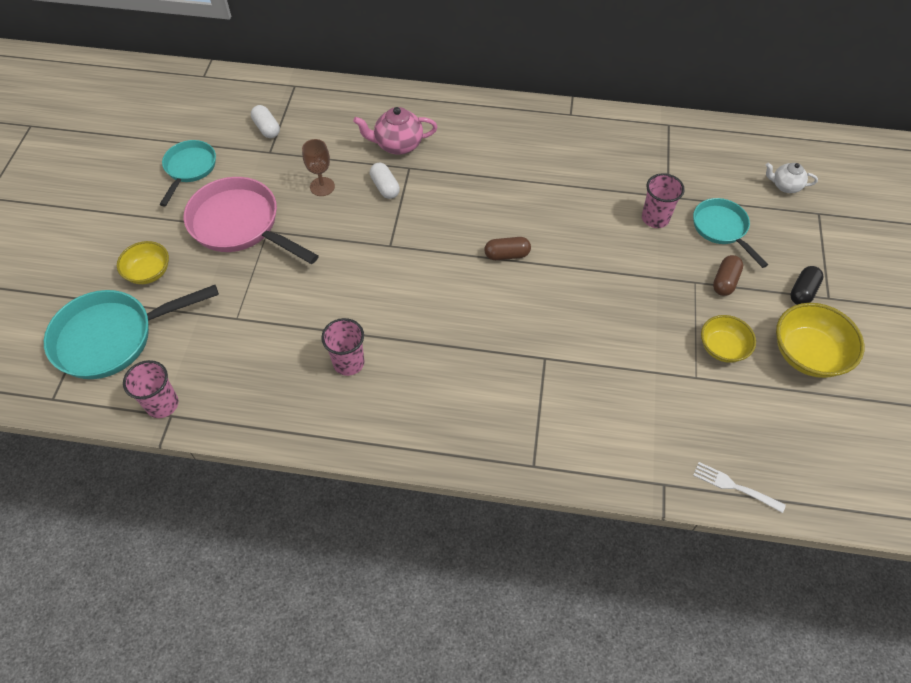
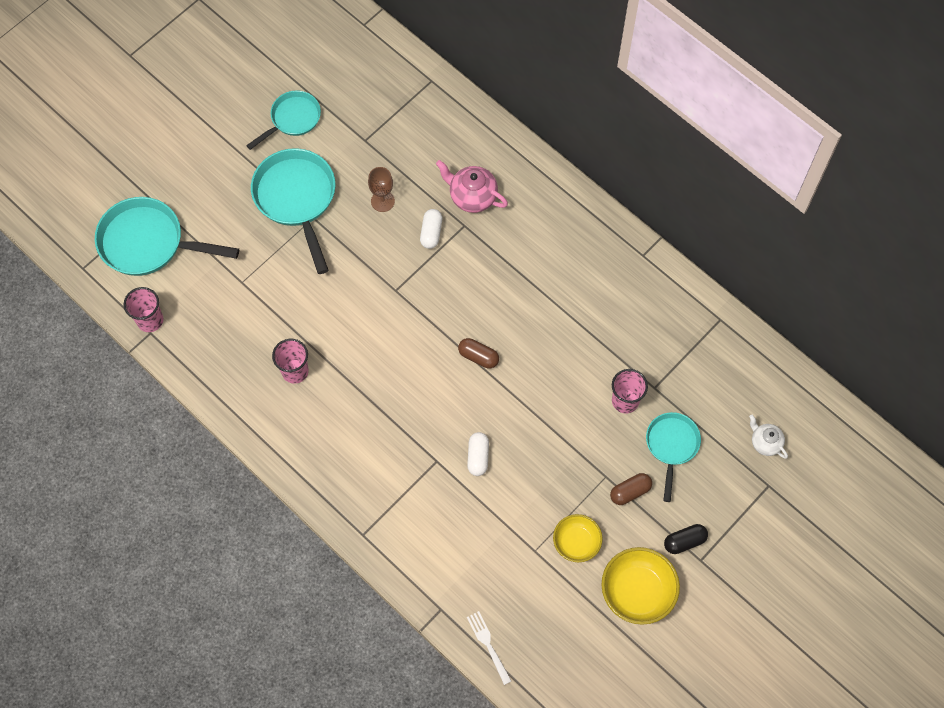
camera: 35 degrees right, 10 degrees up
(149, 272) = (205, 201): yellow bowl -> none
(240, 225) = (297, 199): pink pan -> turquoise pan
(267, 128) = (378, 114): white capsule -> white capsule (478, 457)

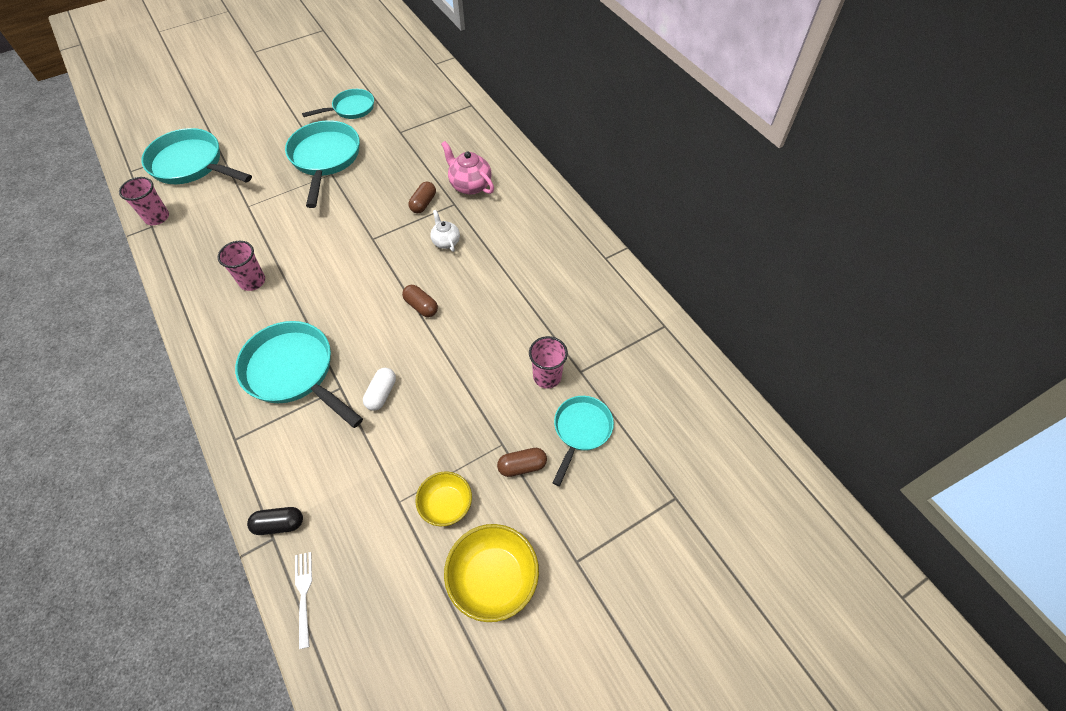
camera: 15 degrees right, 10 degrees down
(382, 201) = (393, 174): brown goblet -> none
(386, 457) = (294, 372): none -> turquoise pan
(431, 233) = (423, 203): white capsule -> brown capsule
(684, 541) = (564, 535): black capsule -> black capsule (279, 524)
(765, 442) = (682, 452): white teapot -> white teapot (446, 241)

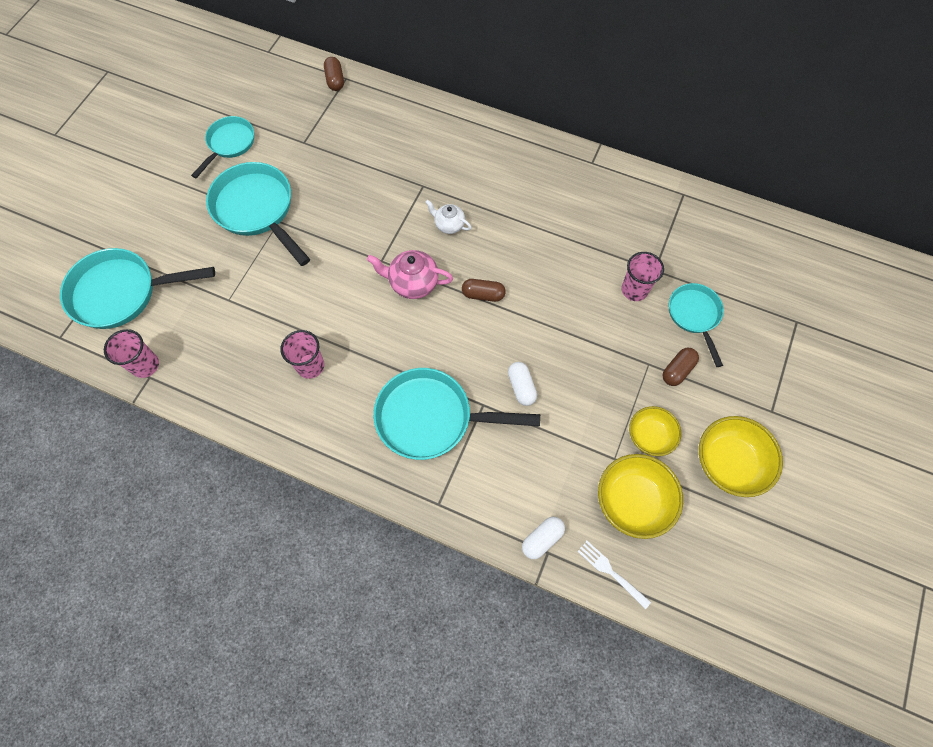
camera: 35 degrees left, 10 degrees up
(279, 524) = (542, 539): black capsule -> white capsule
(379, 548) = (633, 501): none -> yellow bowl
(423, 203) = (395, 201): brown capsule -> brown capsule (335, 80)
(470, 185) = (420, 160): pink teapot -> pink teapot (413, 283)

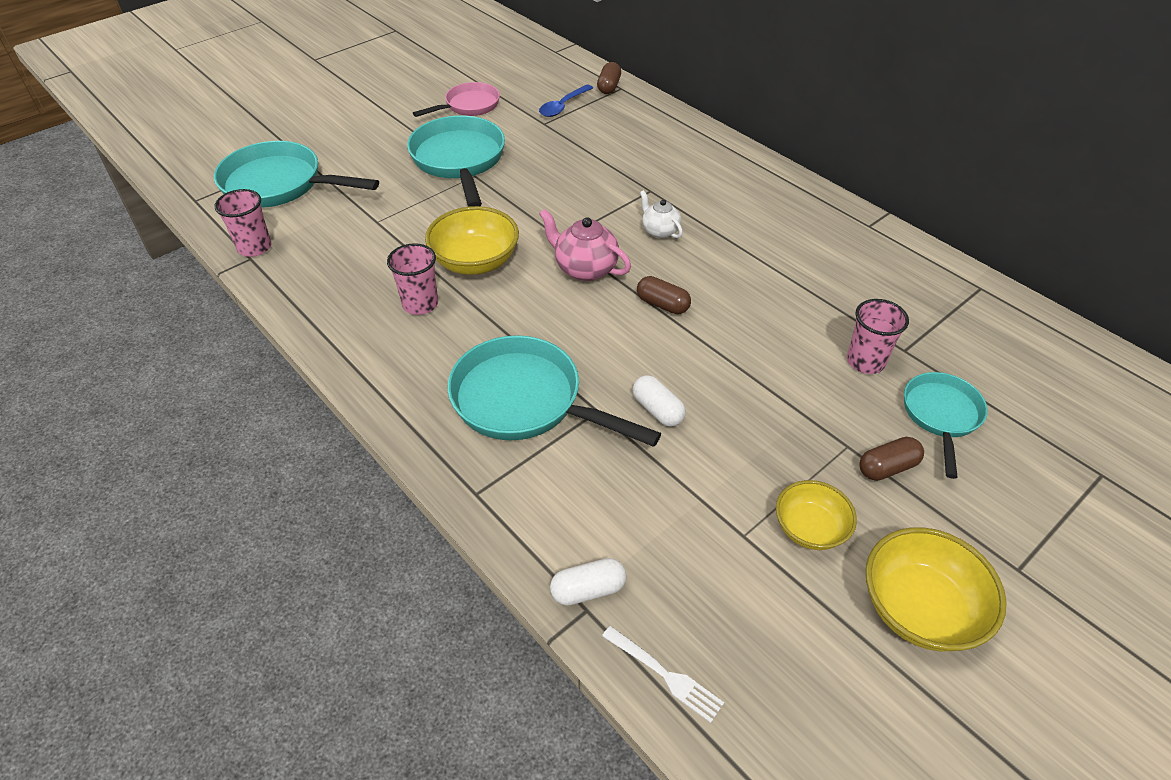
camera: 25 degrees right, 20 degrees down
(229, 144) = (469, 106): turquoise pan -> pink pan
(309, 116) = (563, 106): none -> blue spoon
(521, 387) = (657, 410): white capsule -> white capsule turned 45 degrees counterclockwise
(611, 572) = (665, 675): white fork -> white fork turned 150 degrees clockwise
(633, 501) = (745, 597): yellow bowl -> yellow bowl (475, 262)

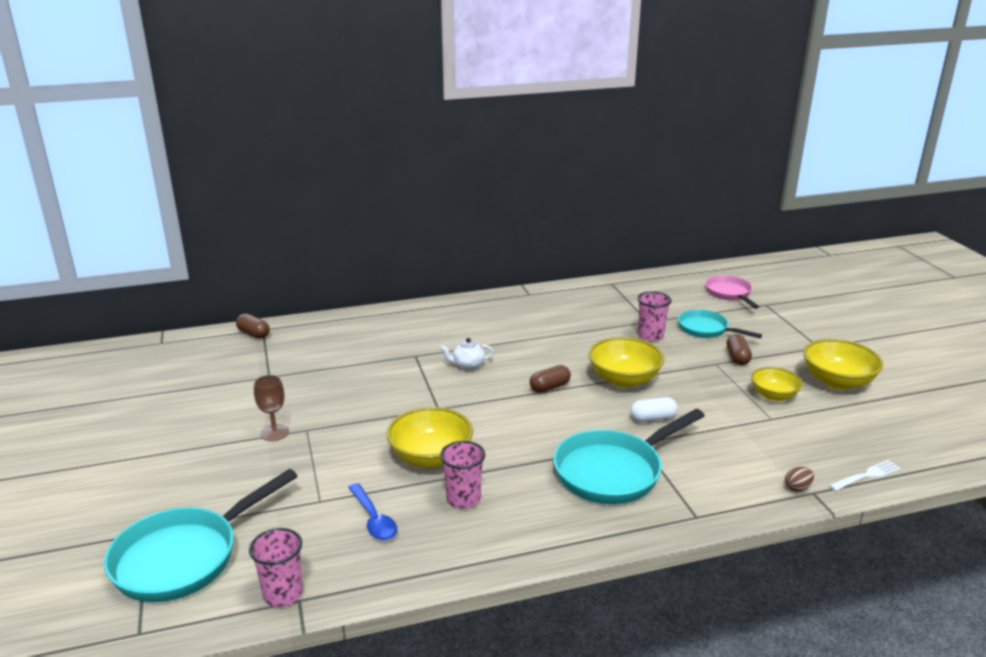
camera: 65 degrees left, 20 degrees down
(459, 161) = (274, 433): turquoise pan -> brown goblet
(469, 106) = (190, 407): pink pan -> pink pan (729, 294)
(563, 106) = (254, 361): blue spoon -> blue spoon (373, 519)
(585, 268) = (484, 408): pink teapot -> none
(588, 590) = (797, 488): white capsule -> brown egg
(730, 362) = (624, 379): none -> yellow bowl

